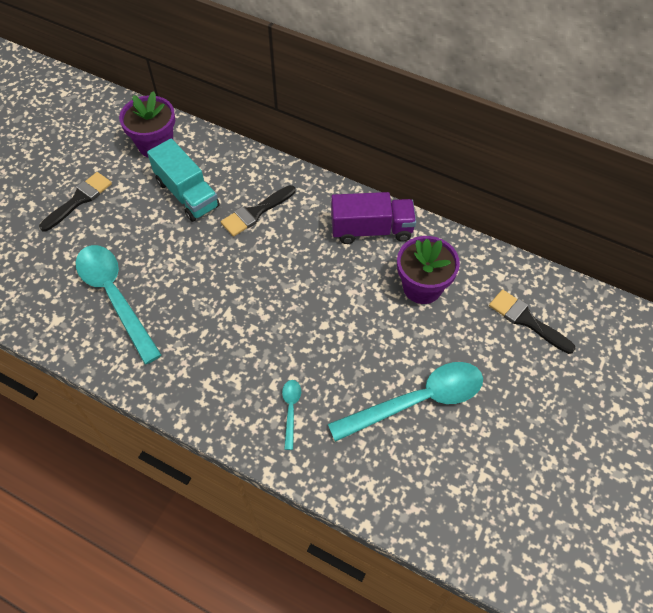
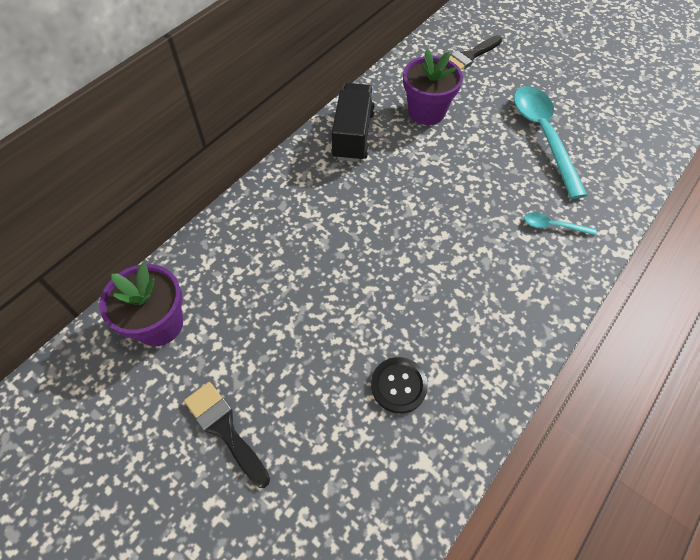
camera: 80 degrees left, 0 degrees up
(115, 297) = (399, 385): turquoise spoon -> black button
(187, 194) = (256, 293): turquoise truck -> none
(255, 212) = (305, 227): black brush -> none
(371, 229) = (353, 135): purple truck -> black truck

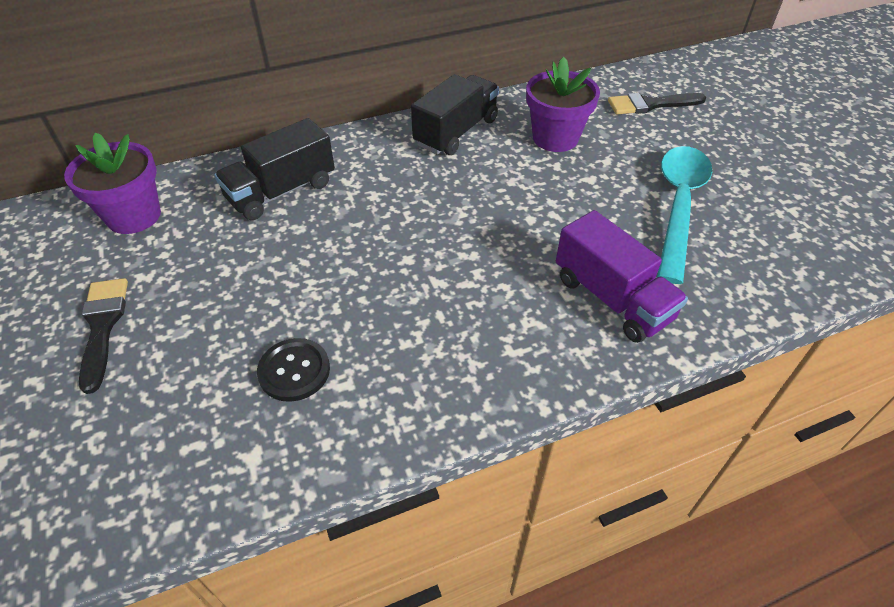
camera: 30 degrees right, 10 degrees down
(263, 245) = (281, 191): none -> black truck
(553, 226) = (612, 298): turquoise spoon -> purple truck

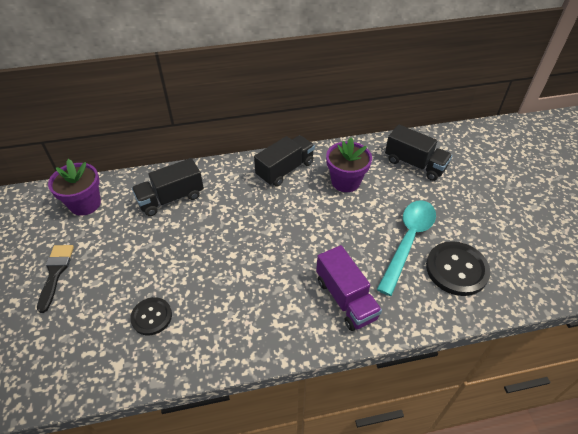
camera: 10 degrees right, 0 degrees up
(650, 104) = (415, 164): black brush -> black truck
(765, 235) = (456, 269): none -> black button

